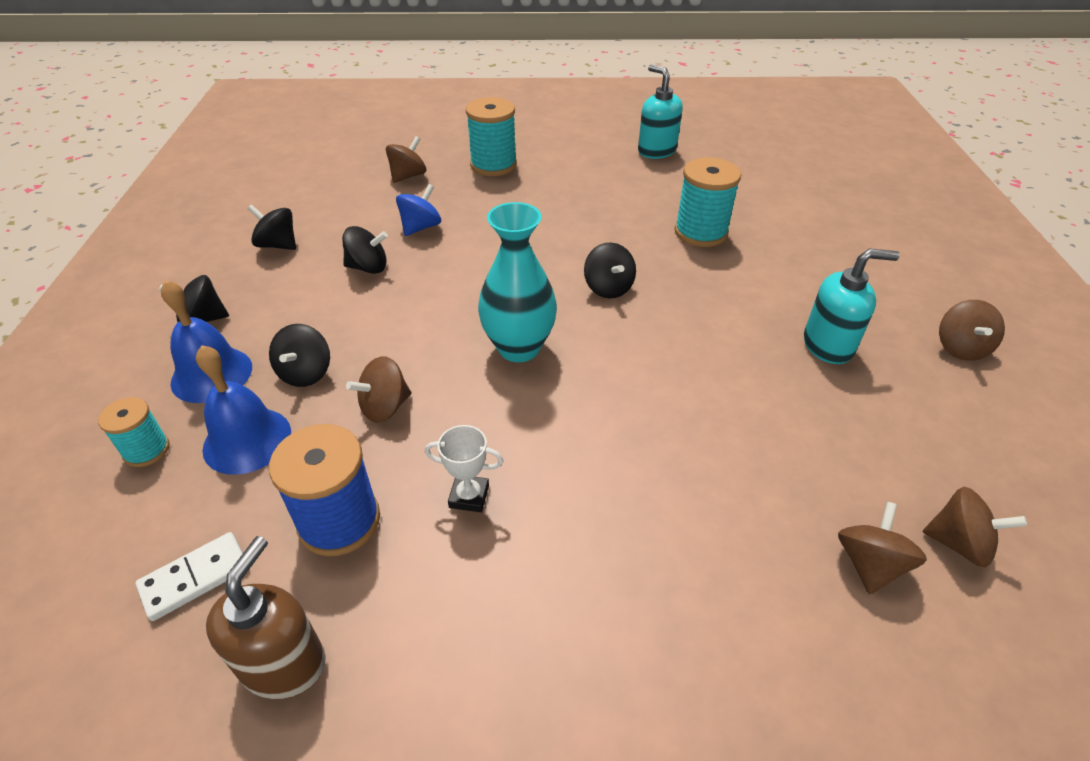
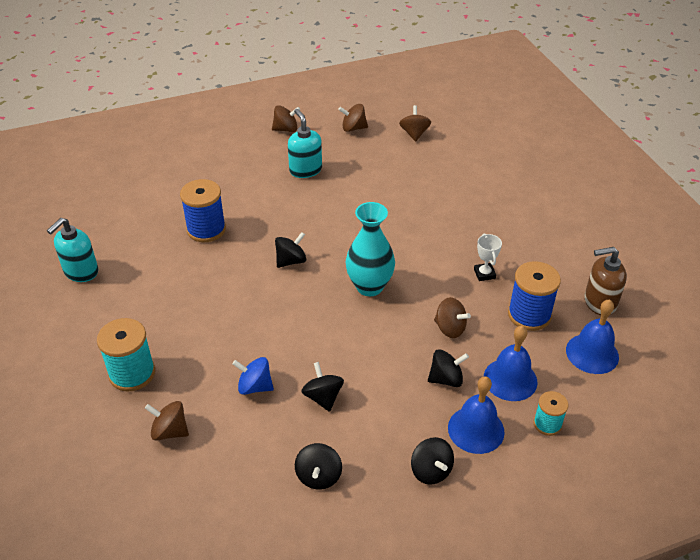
camera: 110 degrees left, 0 degrees up
(195, 577) = (592, 353): white domino -> blue bell
(701, 232) = (206, 229): turquoise spool -> blue spool
(869, 564) = (439, 154): brown spinning top -> brown spinning top (353, 128)

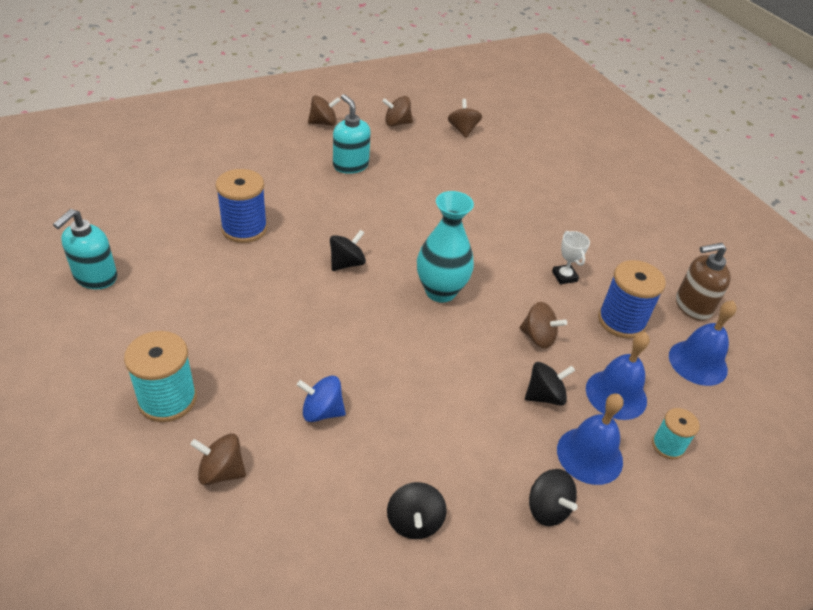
camera: 10 degrees left, 0 degrees up
(323, 397) = (405, 422): black spinning top -> none

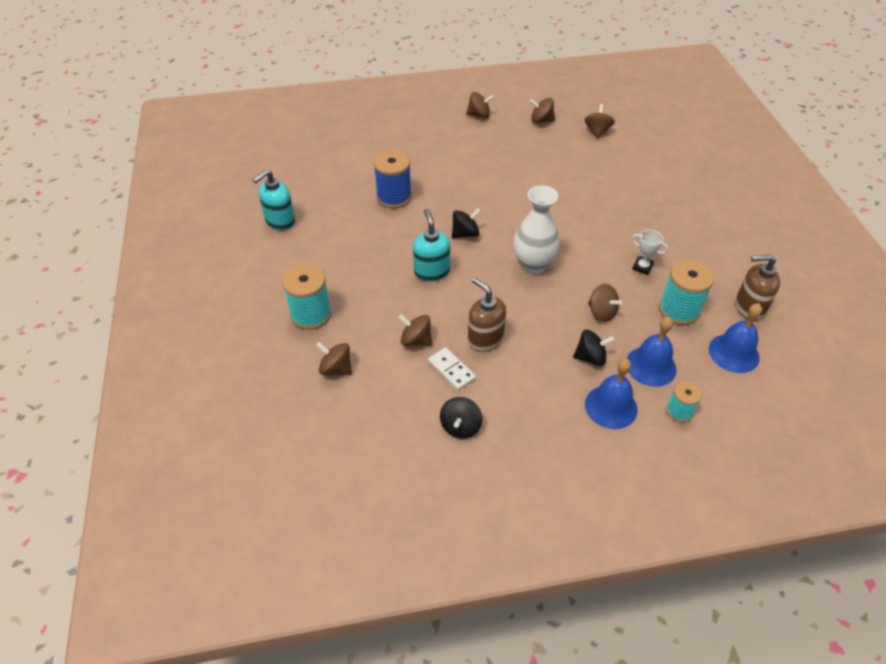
camera: 20 degrees right, 5 degrees up
(322, 411) = (416, 340): blue spinning top -> brown spinning top
(350, 165) = (491, 154): turquoise soap dispenser -> turquoise soap dispenser (431, 271)
(380, 444) = (451, 370): none -> white domino
(410, 394) = (485, 339): none -> brown soap dispenser
(440, 291) = (533, 265): turquoise vase -> white vase
(547, 508) = (563, 437): black spinning top -> none
(564, 276) = (642, 267): white trophy -> white trophy turned 60 degrees counterclockwise
(621, 321) = (679, 310): blue spool -> turquoise spool

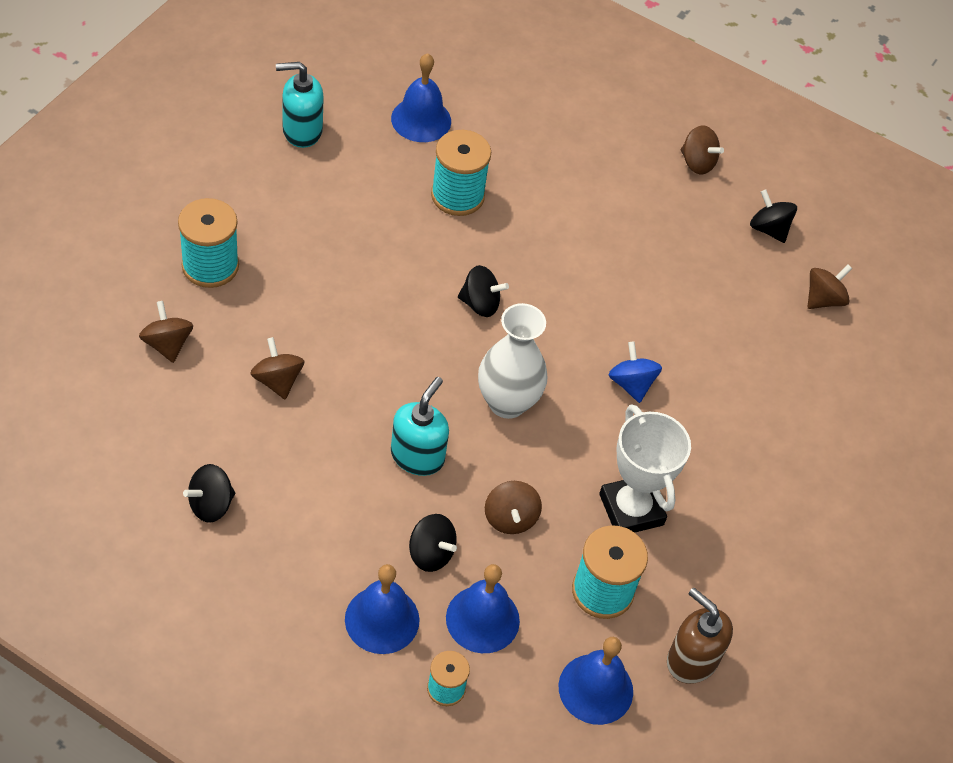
camera: 35 degrees right, 5 degrees up
(334, 177) = (421, 119): none -> blue bell
(394, 197) = (457, 196): blue spool -> turquoise spool
(431, 271) = (388, 318): turquoise soap dispenser -> turquoise soap dispenser (417, 456)
(451, 370) = (273, 441): white domino -> none
(485, 339) = (348, 439): brown soap dispenser -> none
(541, 120) = (769, 229): brown spinning top -> black spinning top
(572, 217) = (631, 384): none -> blue spinning top
(642, 267) = (631, 509): white trophy -> white trophy, size x1.98

